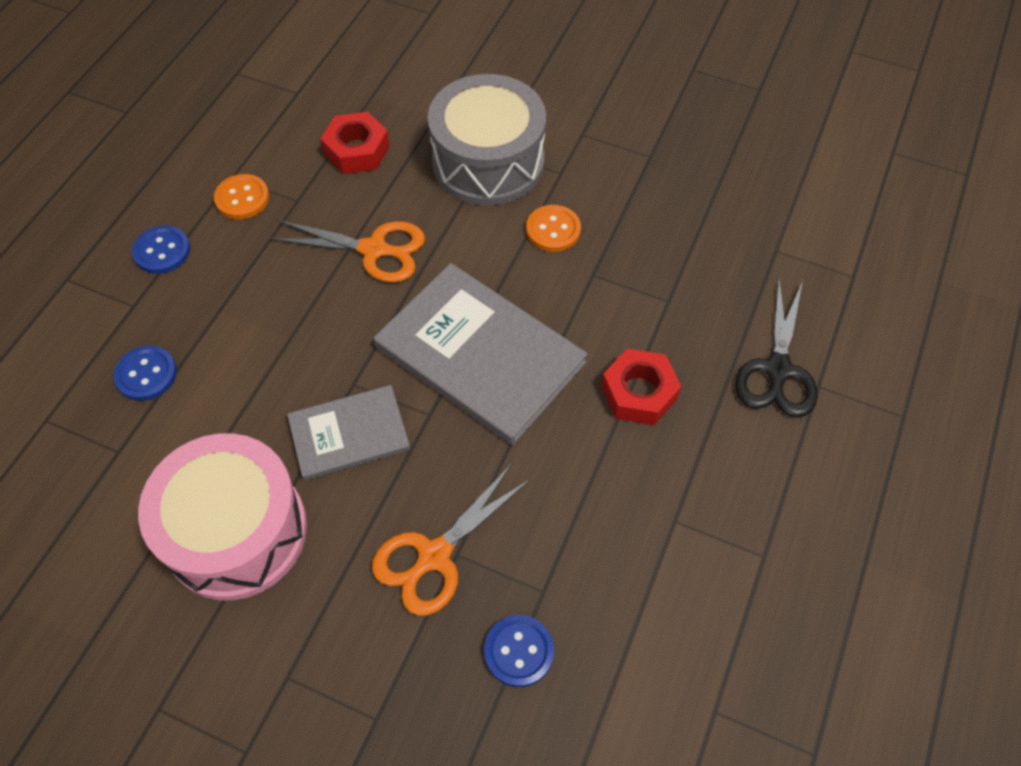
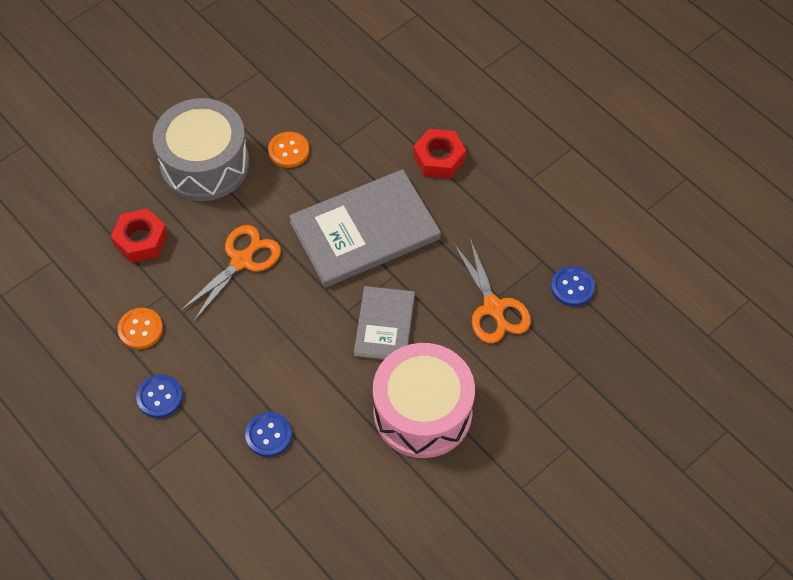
camera: 65 degrees left, 0 degrees up
(777, 370) = (461, 83): black scissors -> none

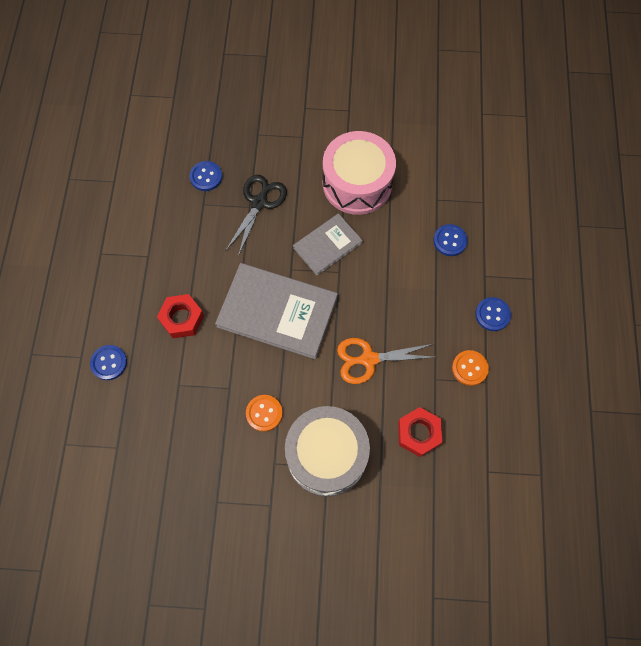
camera: 135 degrees left, 10 degrees up
(455, 83) = (109, 363): none -> blue button
(493, 307) = (259, 203): orange scissors -> black scissors

